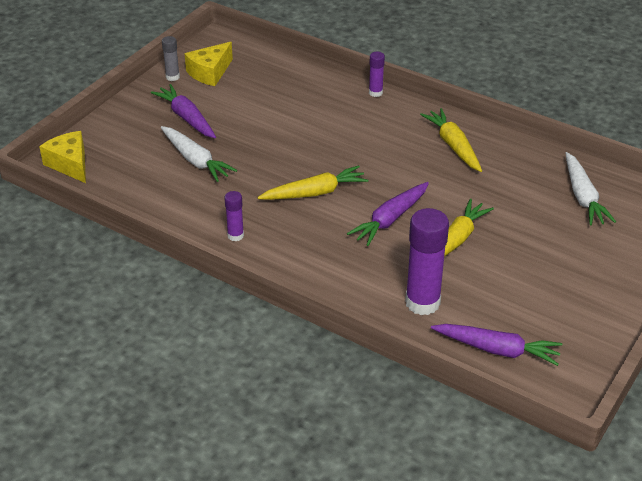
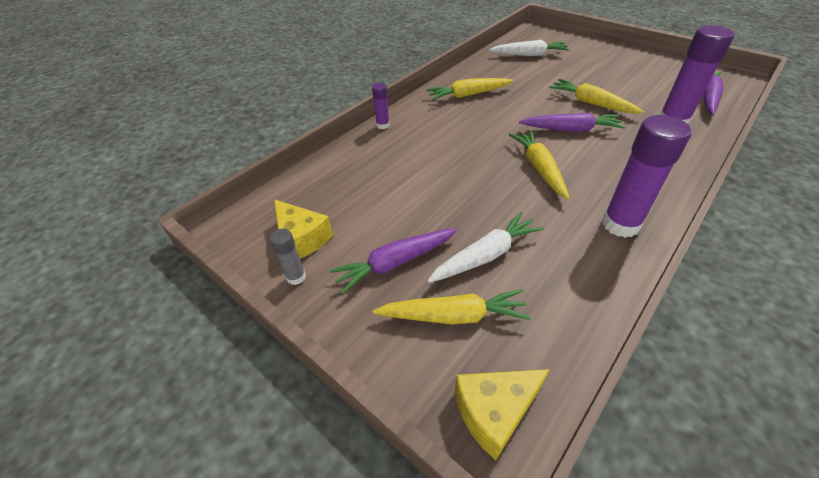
camera: 80 degrees left, 5 degrees up
(139, 147) = (454, 316): none -> yellow carrot
(235, 235) = (620, 224): purple glue stick -> purple glue stick, size x2.00
(390, 219) = (571, 130): purple carrot -> purple carrot turned 45 degrees counterclockwise

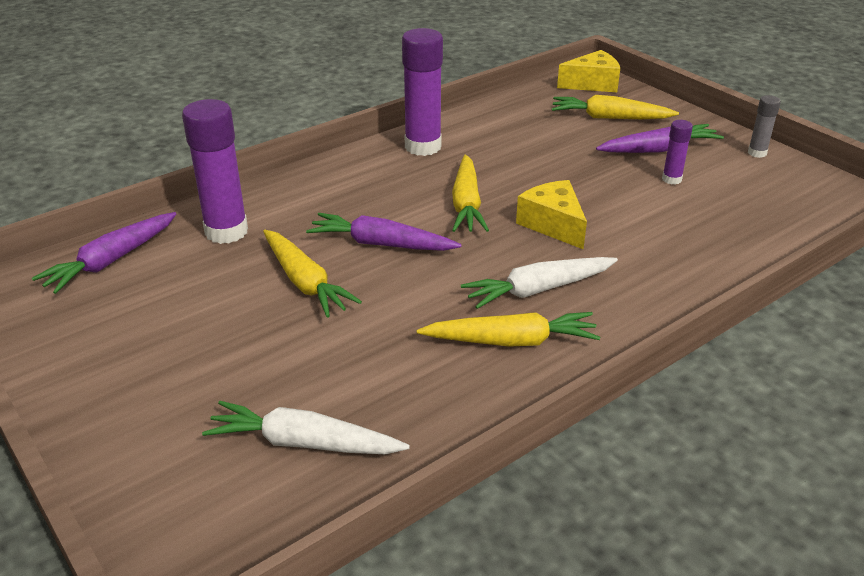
camera: 170 degrees left, 10 degrees down
(301, 239) = (764, 178): yellow cheese -> yellow cheese (553, 225)
(382, 125) = (685, 301): purple glue stick -> purple glue stick (671, 179)
(486, 255) = (569, 144): white carrot -> white carrot (538, 290)

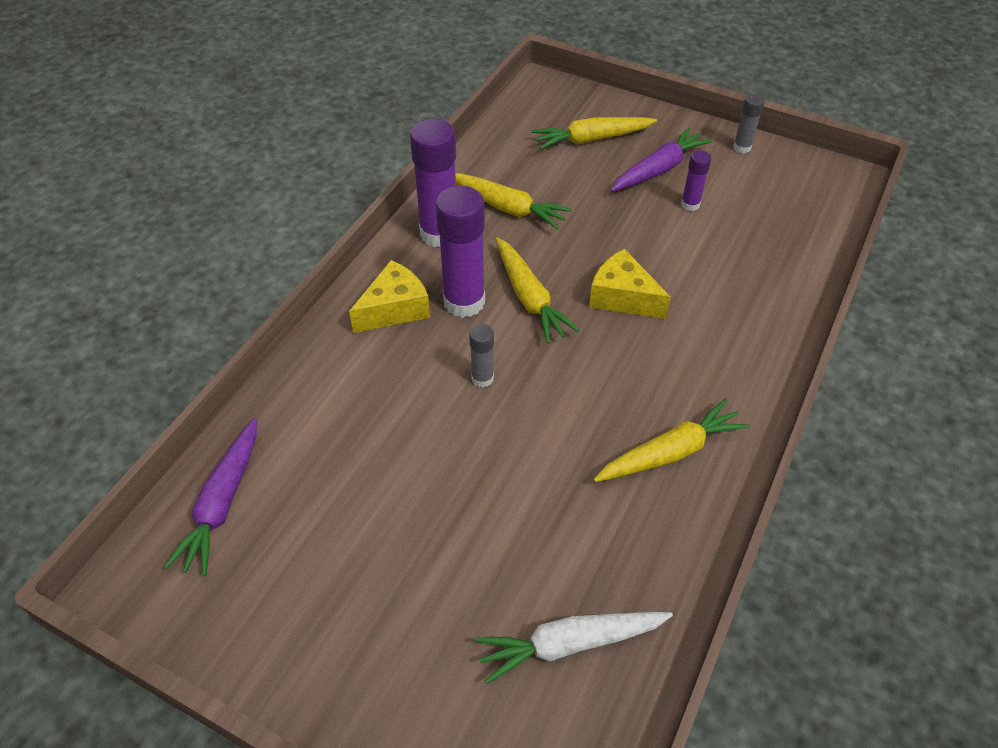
camera: 25 degrees left, 15 degrees up
(226, 232) = (317, 418): purple glue stick -> purple glue stick (464, 302)
(305, 282) = (442, 454): yellow carrot -> yellow carrot (507, 207)
(381, 244) = (482, 378): purple carrot -> grey glue stick
(538, 290) = (656, 383): white carrot -> none
(592, 84) = (549, 96): yellow cheese -> yellow cheese (394, 309)

